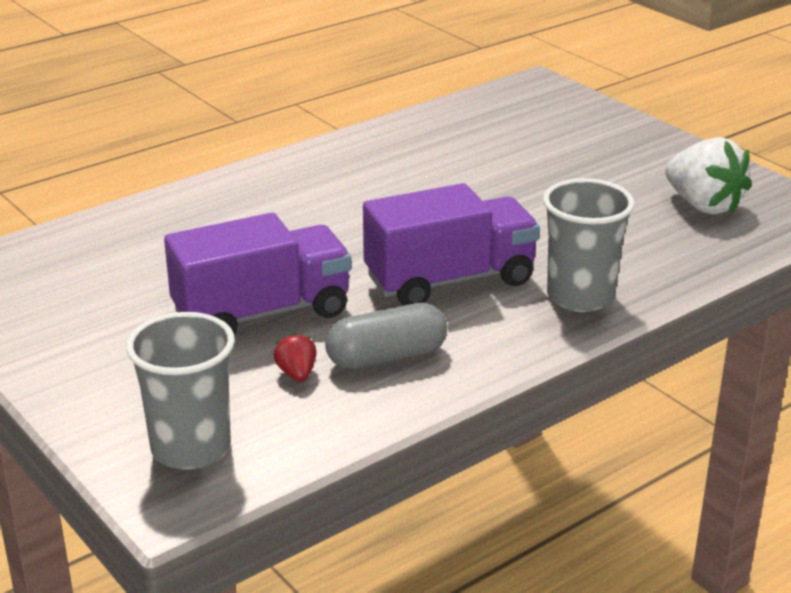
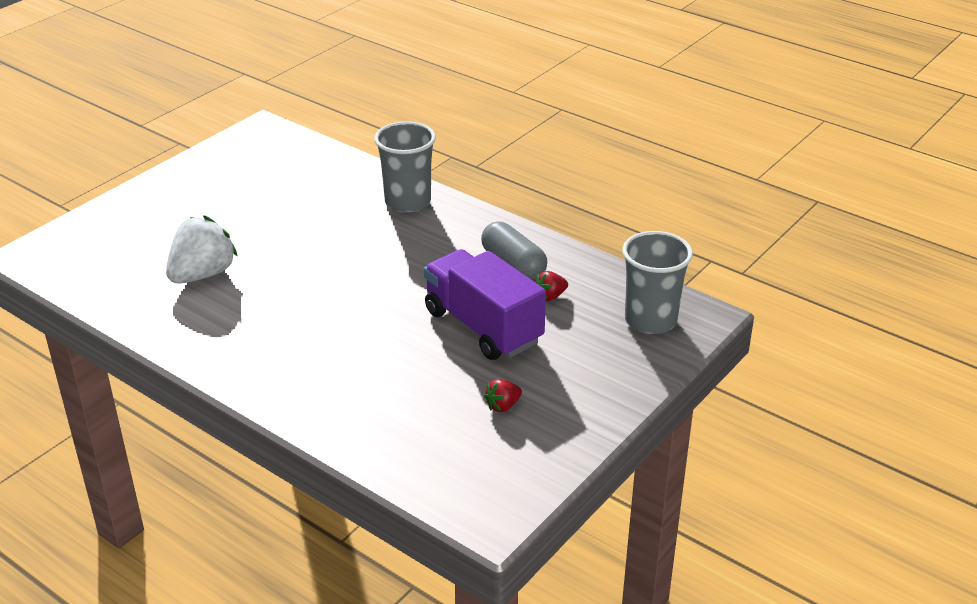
camera: 105 degrees left, 5 degrees up
(108, 304) = (503, 406): none -> red strawberry
(450, 280) = (405, 254): purple truck -> none
(703, 205) = (263, 165): white strawberry -> white strawberry (203, 274)

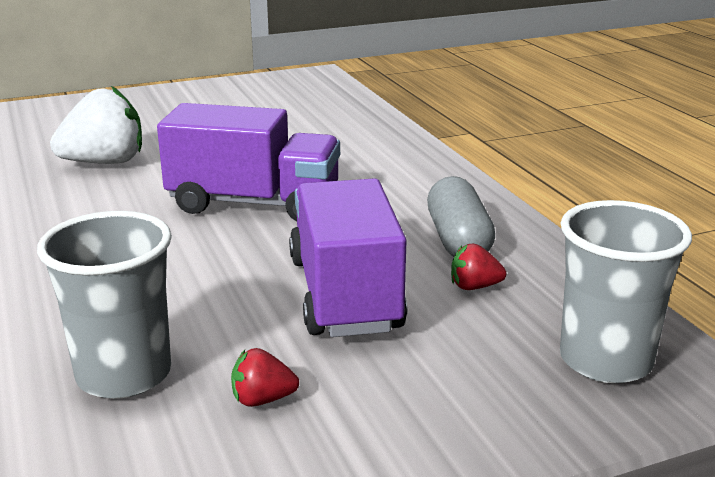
camera: 30 degrees right, 10 degrees down
(356, 277) = (254, 203): none -> purple truck
(408, 202) = (393, 155): grey cup -> grey cup (124, 374)

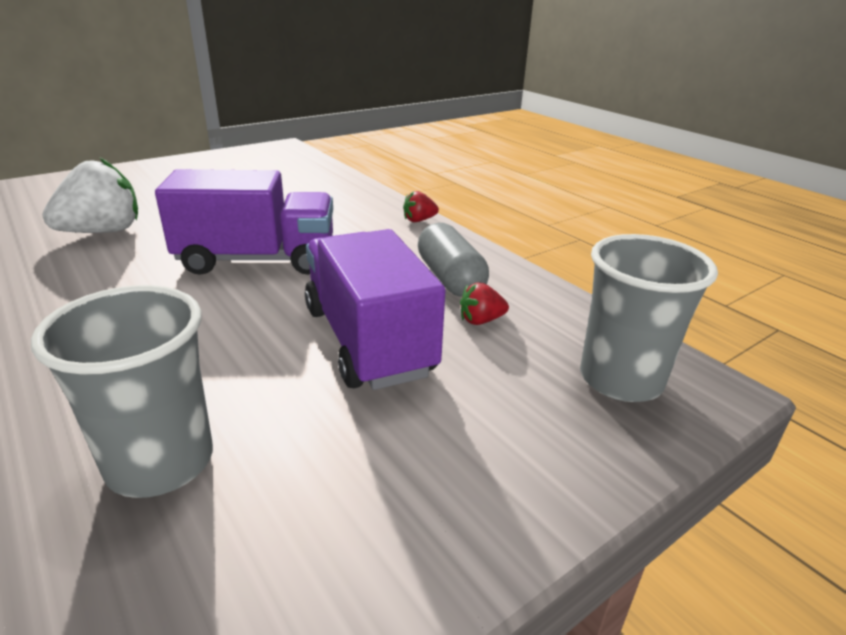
camera: 15 degrees left, 5 degrees up
(262, 399) = (320, 470): red strawberry -> red strawberry (419, 220)

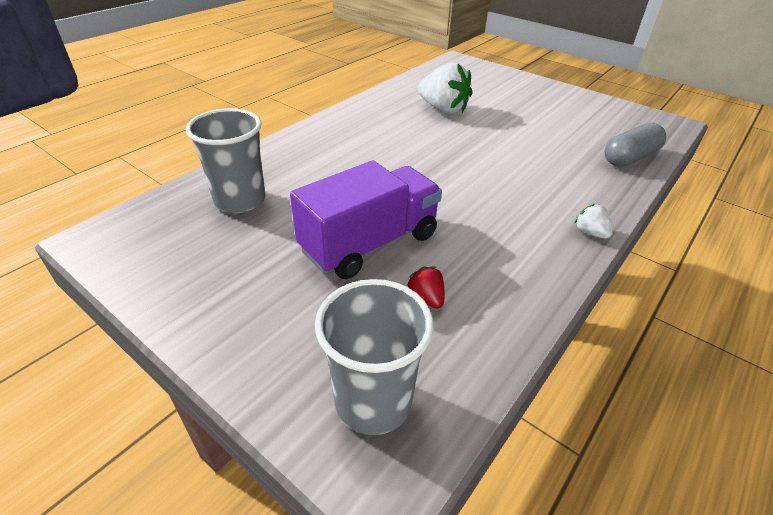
camera: 75 degrees right, 10 degrees up
(257, 260) = (448, 171): purple truck -> none
(419, 220) = (590, 232): red strawberry -> white strawberry
(450, 278) = (487, 270): grey capsule -> grey capsule (630, 158)

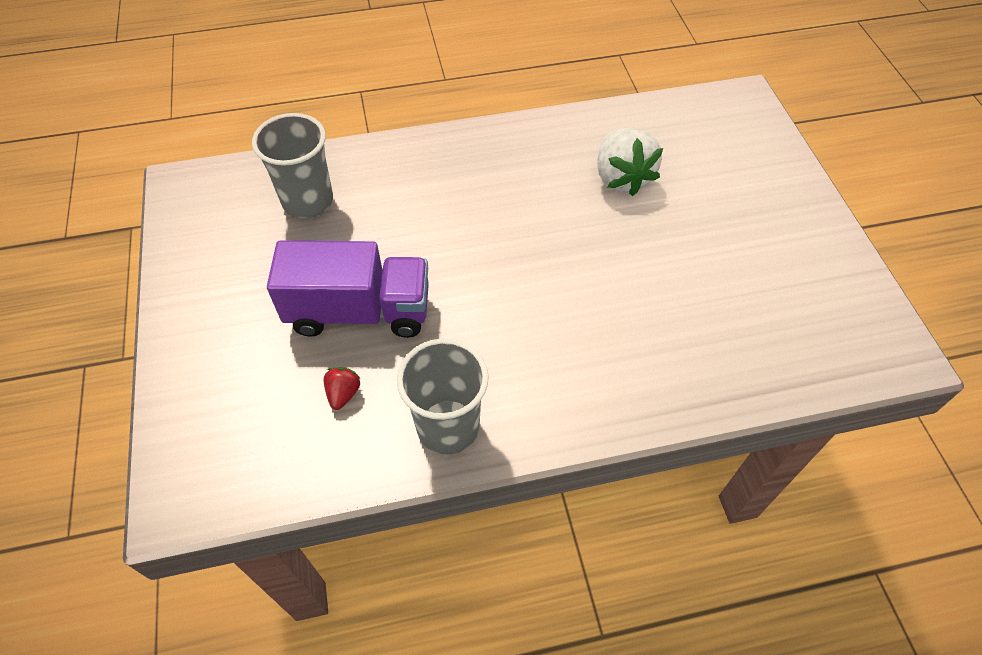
camera: 40 degrees right, 15 degrees up
(373, 402) = (221, 448): grey cup -> grey cup (448, 427)
(590, 232) = (566, 429): white strawberry -> none
(630, 158) = (753, 371): grey capsule -> none

